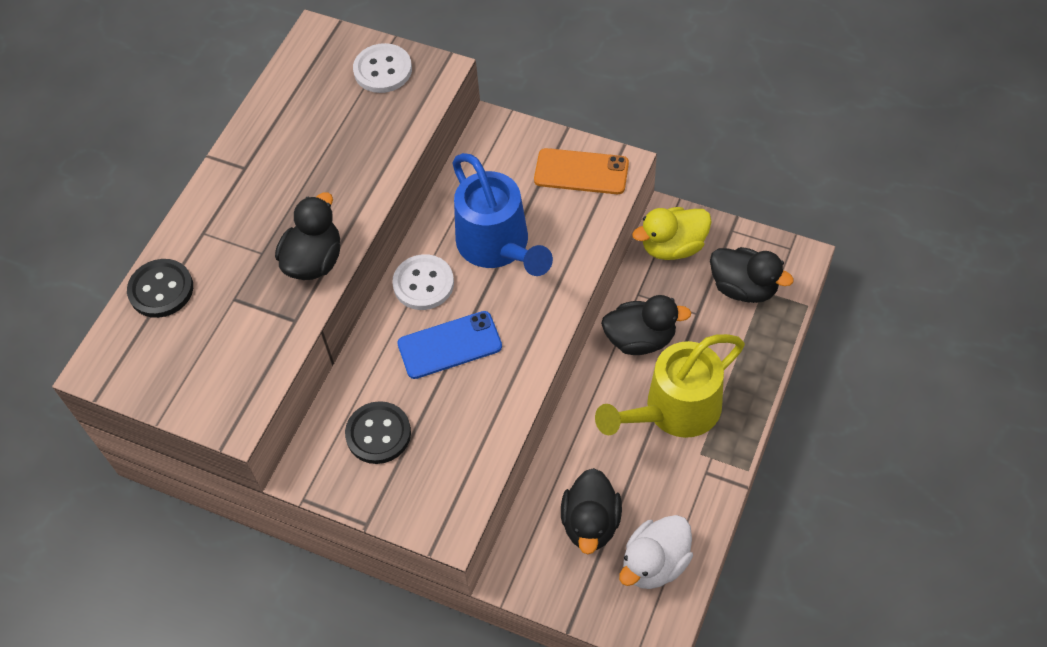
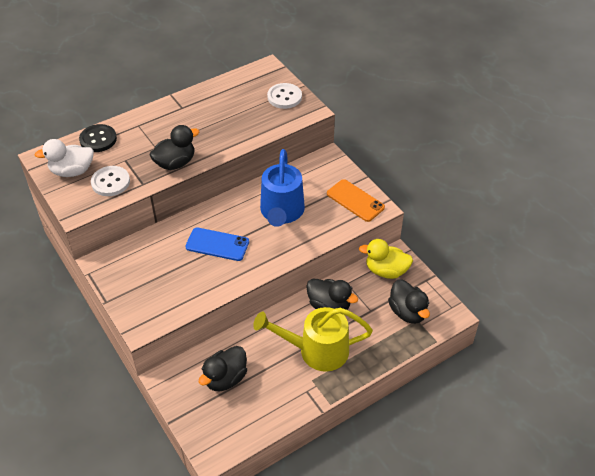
camera: 30 degrees right, 10 degrees down
(378, 434) = (148, 265): black button -> none
(423, 284) = (230, 210): white button -> white button (110, 182)
(655, 563) = (240, 419): white duck -> white duck (72, 171)

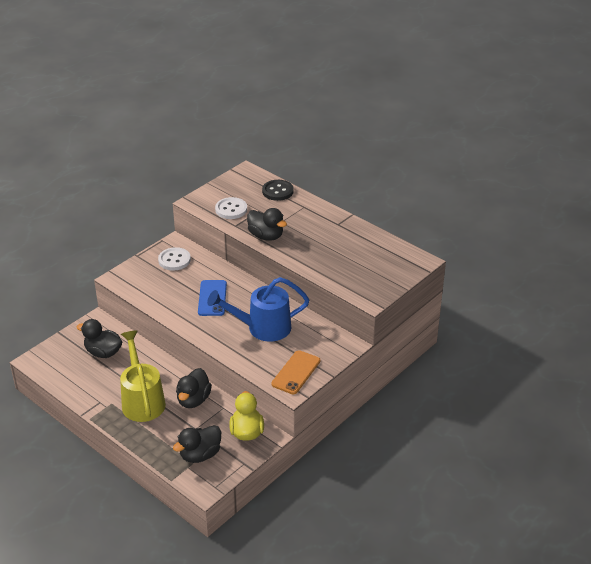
camera: 75 degrees right, 10 degrees down
(72, 171) = (236, 188): white duck -> none
(284, 97) = (382, 280): white button -> white button (174, 260)

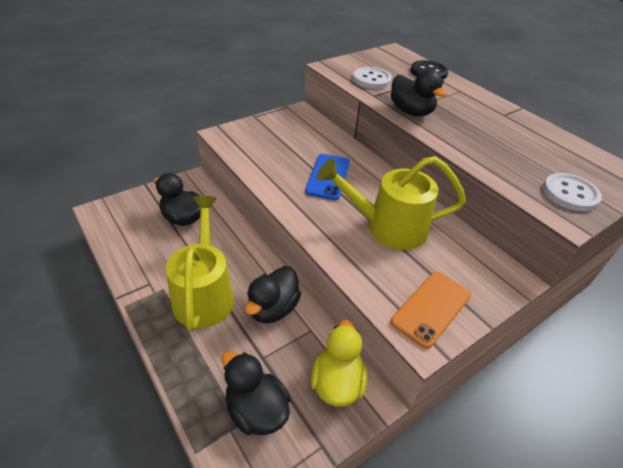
camera: 10 degrees right, 5 degrees up
(174, 260) = (294, 128): white button -> white button (570, 194)
(200, 455) = (256, 410): black duck -> black duck turned 75 degrees clockwise
(262, 328) = (387, 227): blue watering can -> yellow watering can

